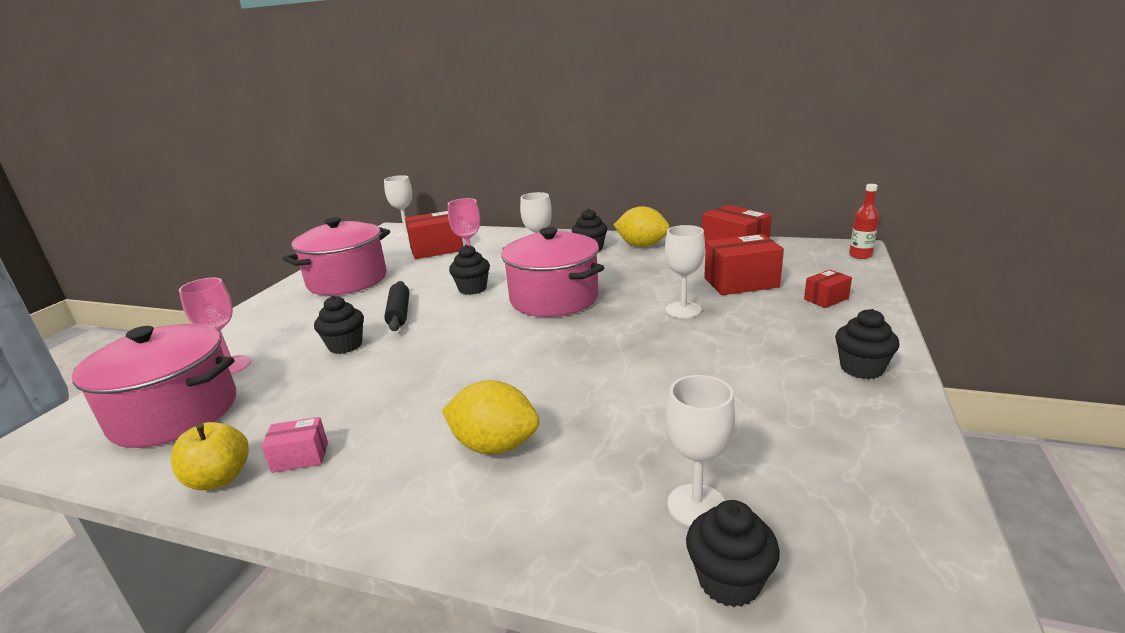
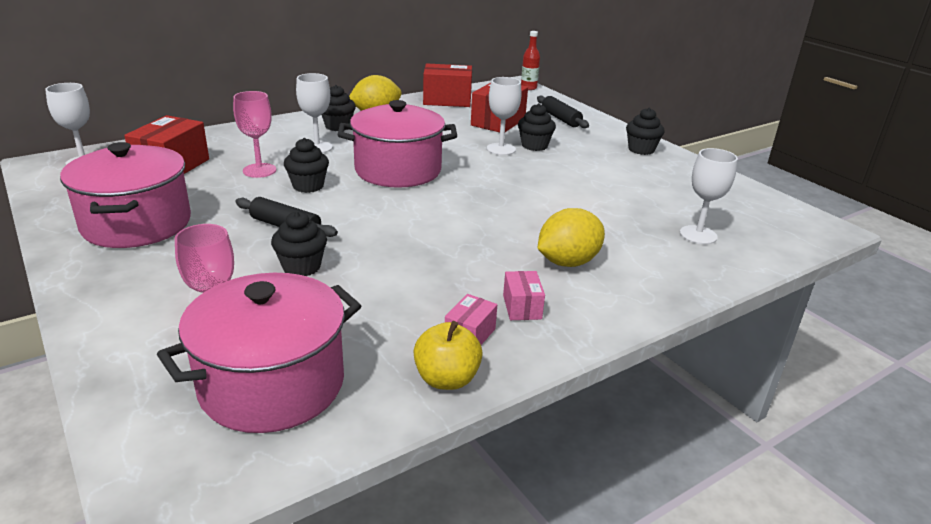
camera: 55 degrees left, 5 degrees up
(374, 460) = (522, 307): none -> pink box
(729, 581) = (756, 252): black cupcake -> black cupcake (534, 146)
(826, 299) = (560, 119): red box -> black rolling pin

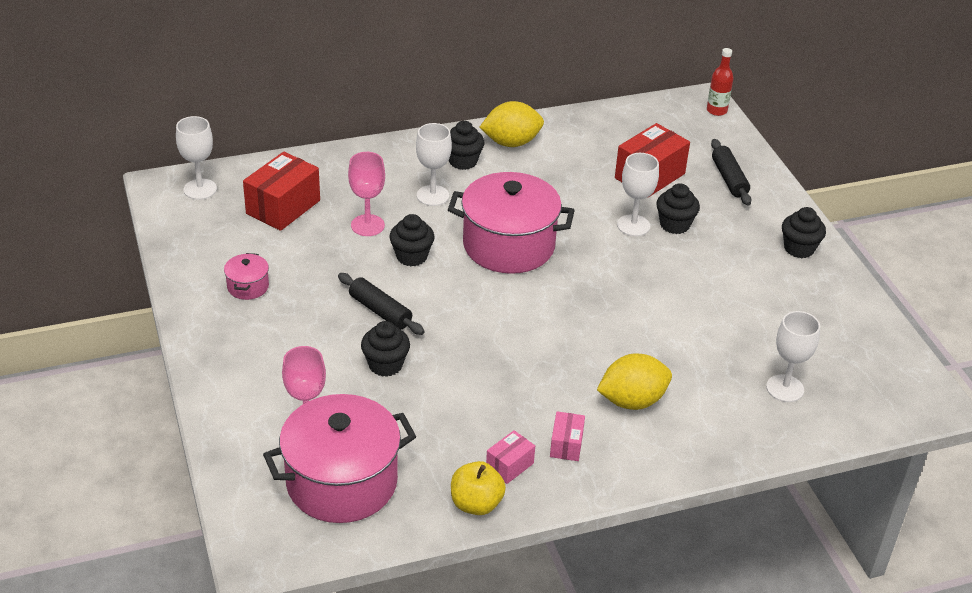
camera: 15 degrees right, 10 degrees up
(137, 224) = (248, 286): pink pot -> pink pot, size x0.43
(447, 100) = (603, 125): red box -> none

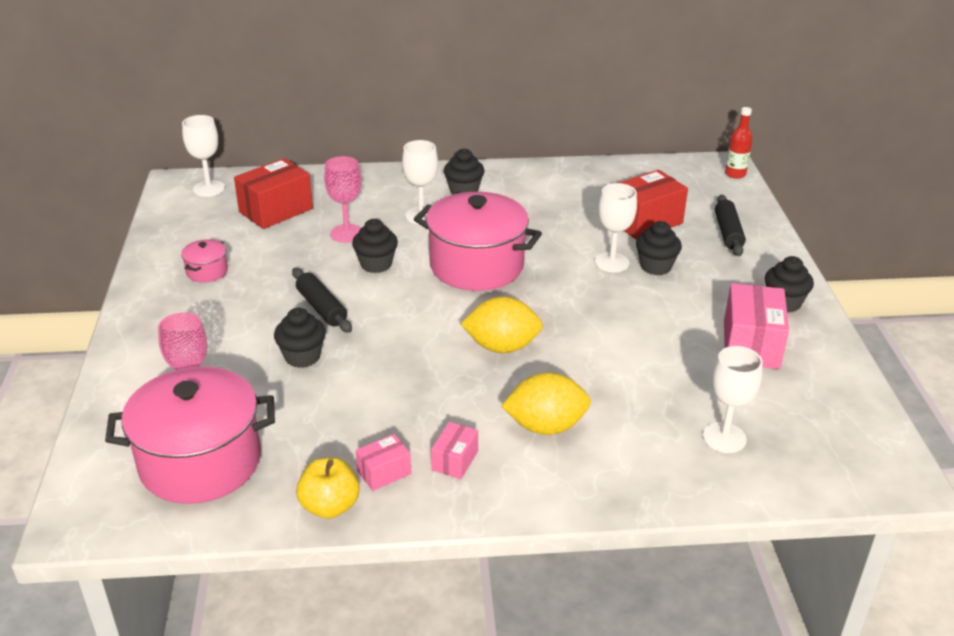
camera: 15 degrees right, 5 degrees down
(511, 142) = (517, 180): yellow lemon -> yellow lemon (502, 347)
(782, 295) = (751, 344): none -> pink box

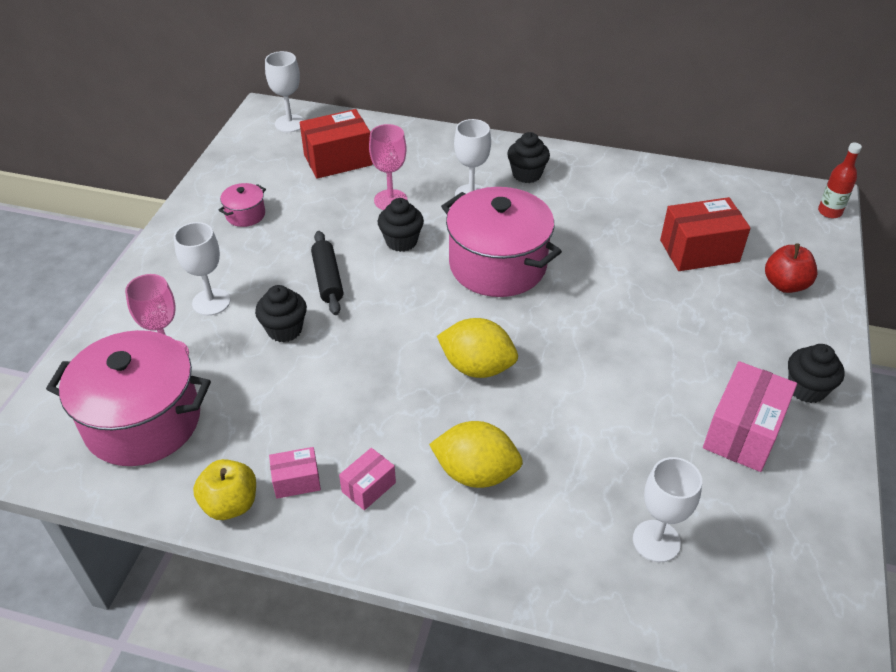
camera: 20 degrees right, 10 degrees up
(612, 262) = (638, 293): white goblet -> white goblet (211, 302)
(655, 266) = (683, 309): black cupcake -> none
(728, 232) = (785, 284): black rolling pin -> red apple

